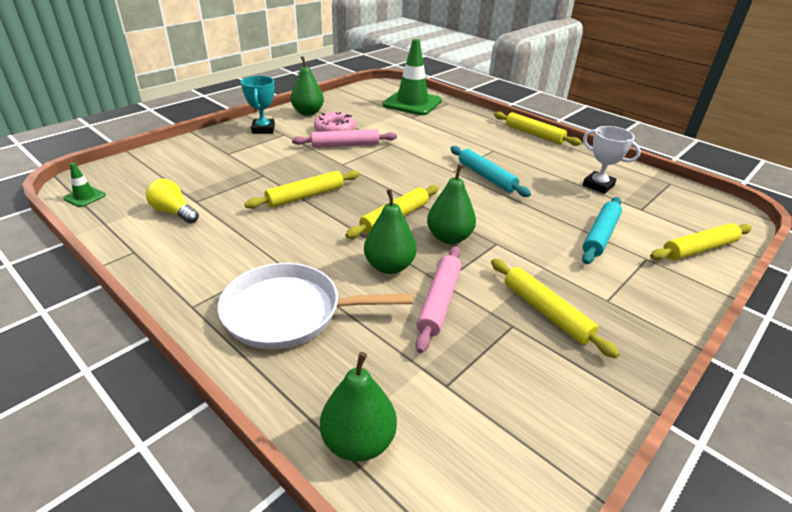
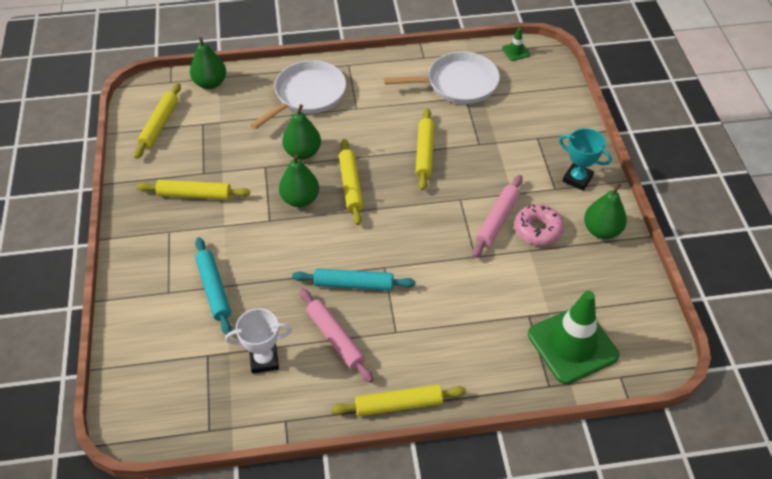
camera: 130 degrees right, 15 degrees up
(174, 212) = (458, 83): yellow light bulb -> white pan
(439, 302) = (252, 155): pink rolling pin -> pink rolling pin (335, 338)
(699, 249) = (138, 337): yellow rolling pin -> yellow rolling pin (159, 125)

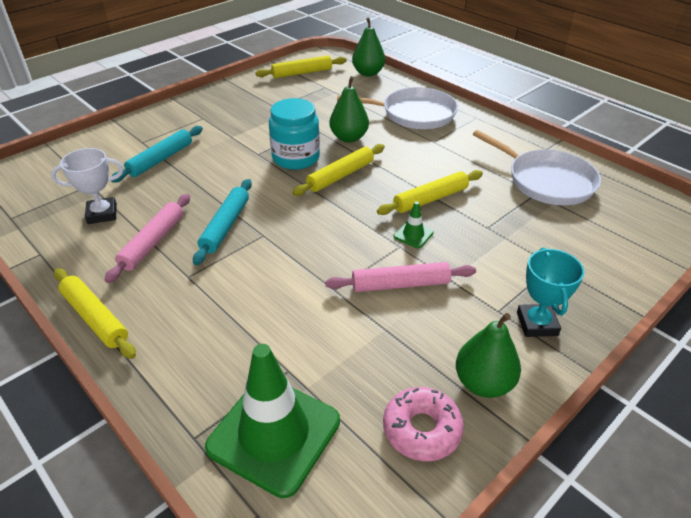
camera: 55 degrees right, 10 degrees down
(194, 195) = (249, 112): yellow rolling pin -> none
(264, 360) = (102, 214): white trophy -> white trophy turned 60 degrees counterclockwise
(300, 199) = (296, 158): green pear -> turquoise jar
(353, 284) = (225, 226): turquoise rolling pin -> turquoise rolling pin turned 45 degrees clockwise
(515, 51) = (648, 197): green traffic cone -> green traffic cone (413, 235)
(538, 229) = (422, 323): pink donut -> pink donut (422, 429)

